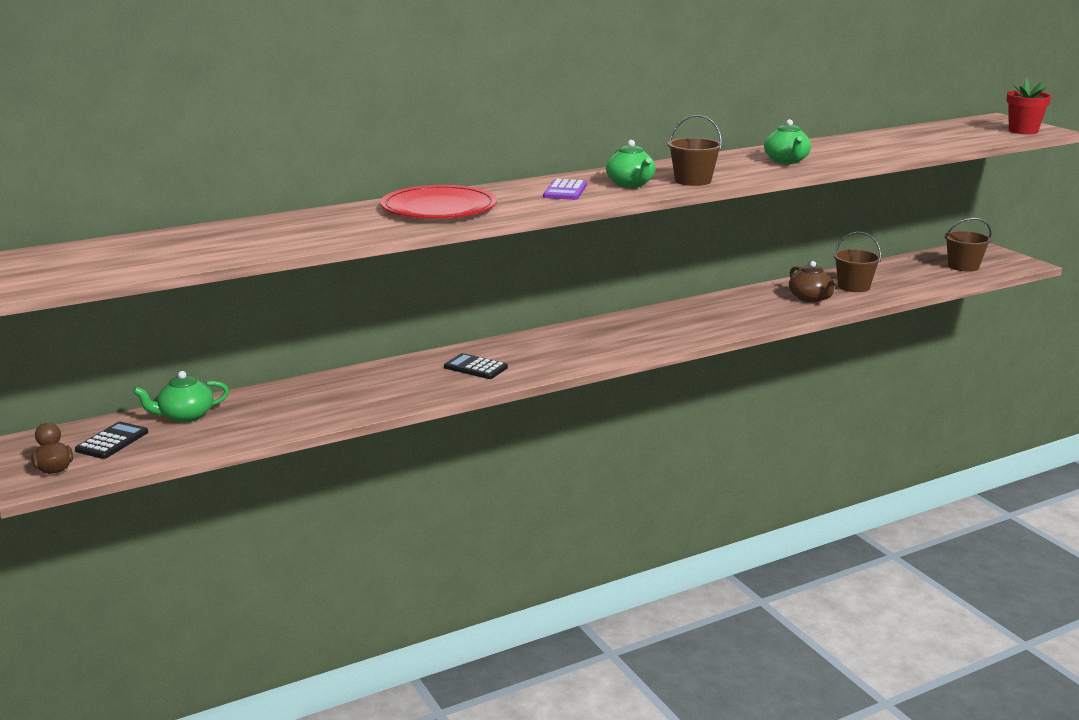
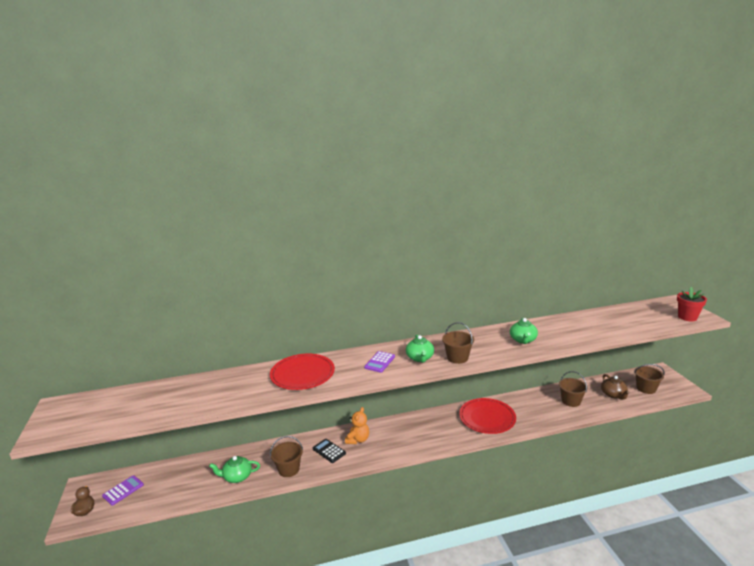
camera: 15 degrees right, 0 degrees up
(112, 441) = (123, 490): black calculator -> purple calculator
(185, 416) = (167, 473): green teapot -> green teapot (237, 477)
(416, 392) = (289, 469): none -> brown bucket
(519, 352) = (358, 440): none -> orange teddy bear
(727, 313) = (487, 418): none -> red plate
(810, 298) = (541, 409): brown teapot -> brown teapot (613, 394)

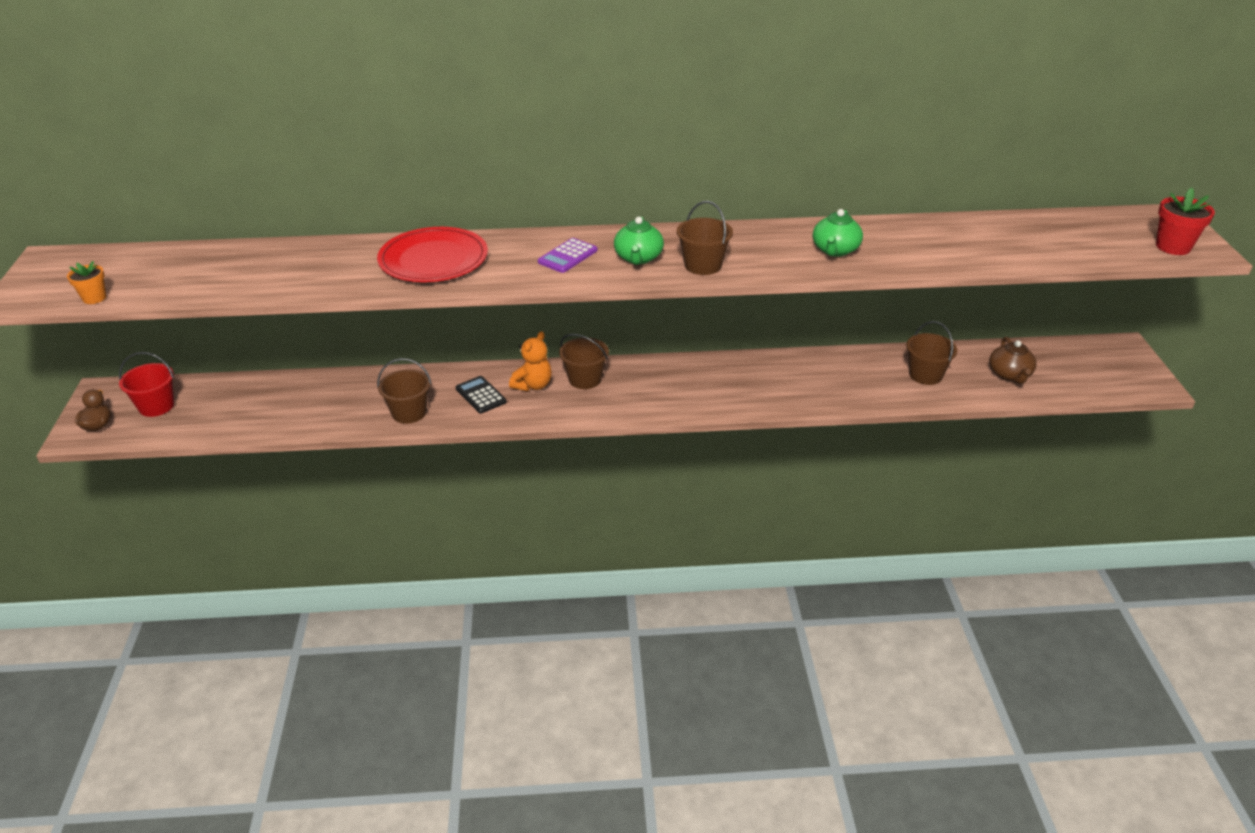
camera: 10 degrees right, 15 degrees up
(94, 428) = (94, 298): none -> orange flower pot
(123, 490) = (156, 406): purple calculator -> red bucket
(237, 477) = (327, 412): green teapot -> none
(487, 418) = (763, 381): red plate -> none
(646, 388) = (1077, 372): brown bucket -> brown bucket (585, 379)

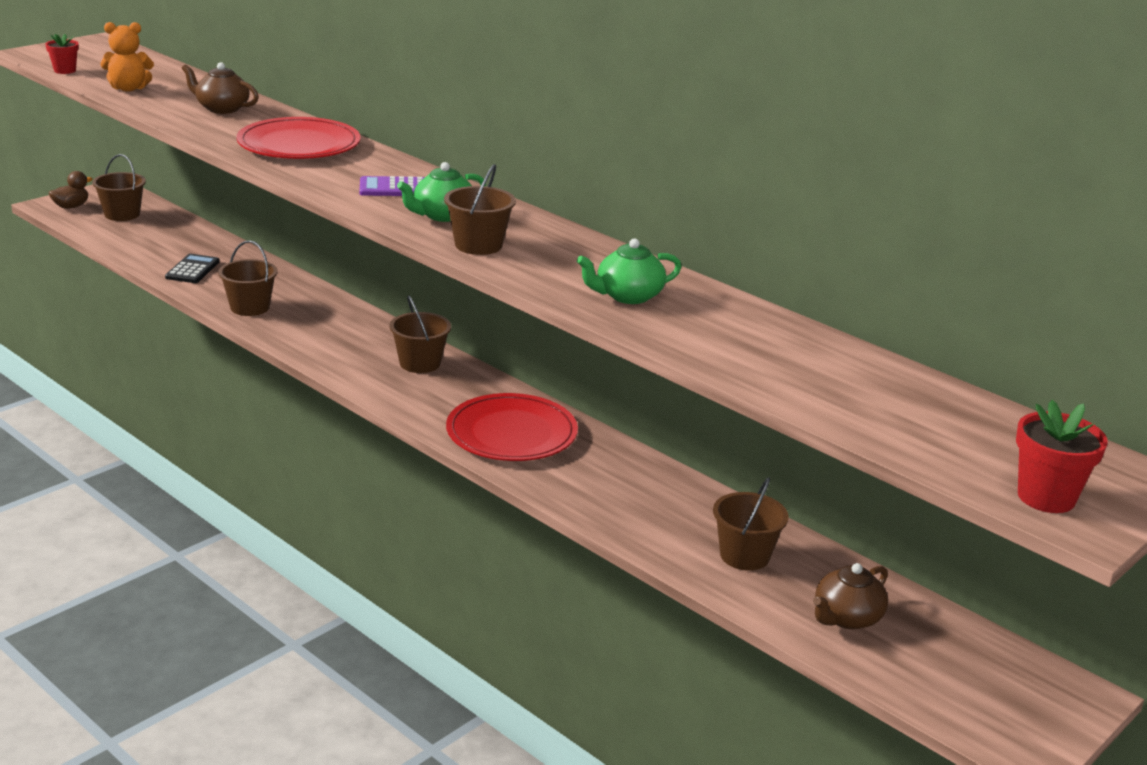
camera: 45 degrees right, 10 degrees down
(94, 298) = (65, 70): orange flower pot -> red flower pot
(156, 406) = (122, 214): red bucket -> brown bucket
(308, 262) = (221, 108): none -> brown teapot
(480, 395) = (320, 326): black calculator -> black calculator (192, 270)
(533, 385) = (372, 343): orange teddy bear -> orange teddy bear (128, 88)
(714, 387) = (511, 433): none -> red plate

